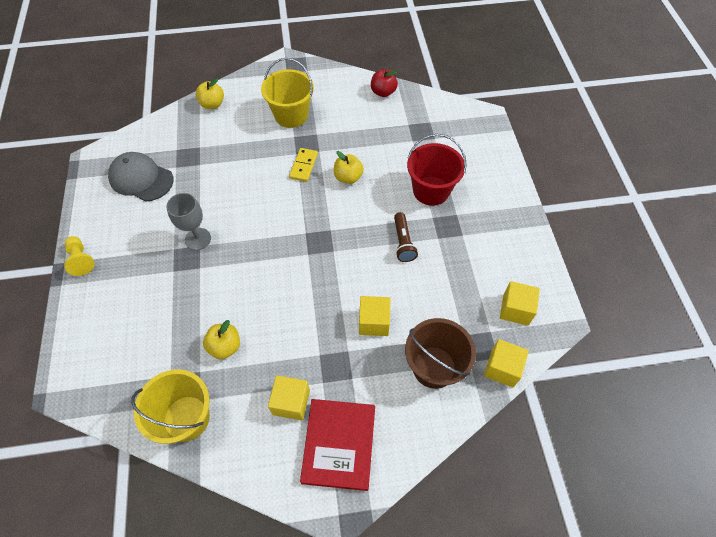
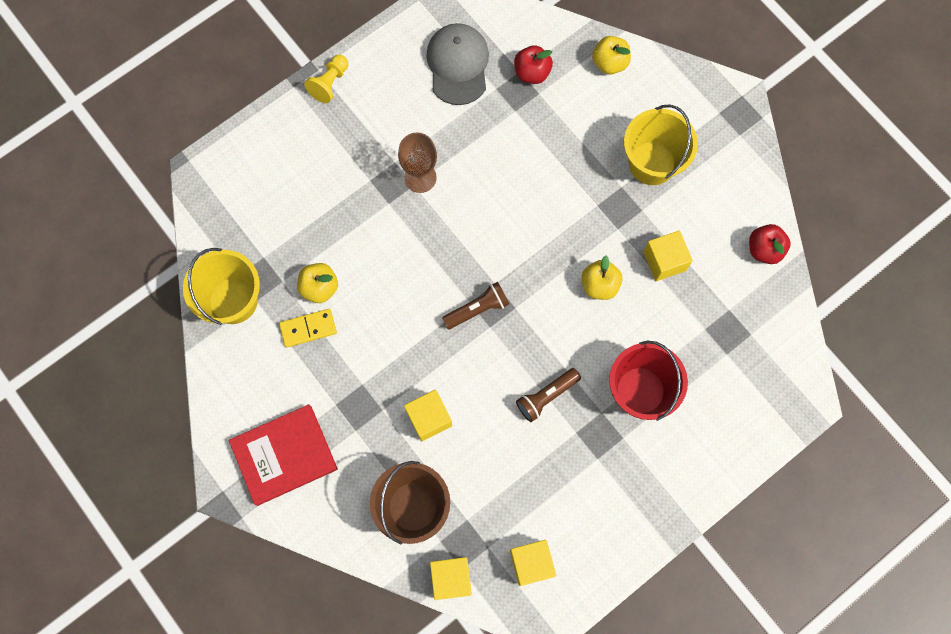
camera: 60 degrees right, 15 degrees up
(183, 143) = (532, 73): none -> red apple
(198, 239) = (420, 177): grey goblet -> brown goblet
(291, 402) = (299, 386): yellow cube -> yellow cube (664, 261)
(304, 166) = (584, 225): yellow domino -> yellow domino (308, 329)
(316, 252) = (477, 309): none -> brown flashlight

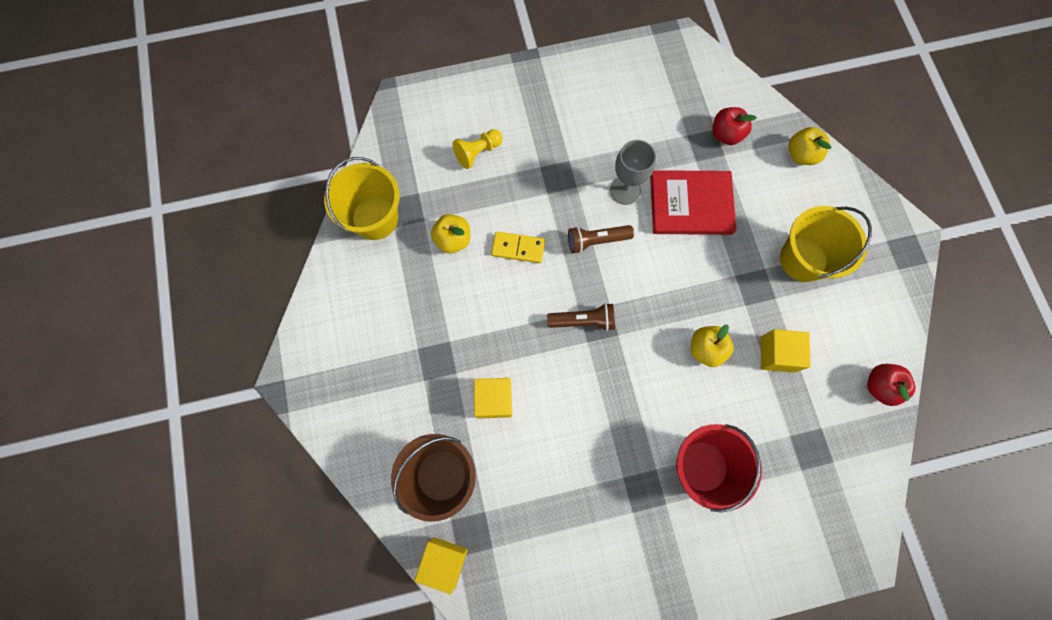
camera: 25 degrees right, 0 degrees up
(284, 455) = (351, 373): red book -> red book (690, 205)
(308, 329) = (426, 271): yellow domino -> yellow domino (518, 248)
(330, 83) = (544, 72): yellow pawn -> yellow pawn (478, 152)
(420, 177) = (585, 183): brown goblet -> none
(458, 65) = (662, 101): grey cap -> none
(461, 168) = (625, 190): none -> grey goblet
(531, 563) = (525, 584): yellow cube -> none
(546, 396) = (610, 430): brown flashlight -> brown flashlight (596, 241)

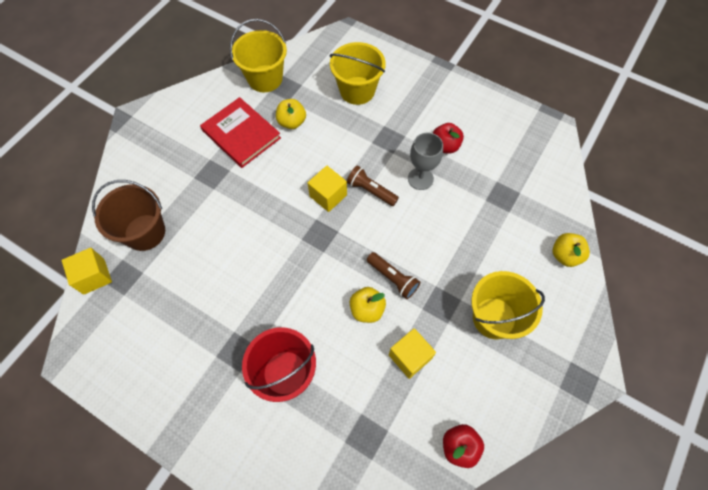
camera: 45 degrees right, 10 degrees down
(478, 152) = (357, 90): yellow pawn -> yellow bucket
(494, 400) = (216, 221): yellow cube -> yellow cube (328, 195)
(518, 248) = (321, 156): yellow domino -> none
(583, 321) = (312, 226): brown flashlight -> brown flashlight (393, 278)
(690, 205) = (453, 221): red book -> red book (241, 134)
(726, 134) = (523, 201): red apple -> red apple (445, 146)

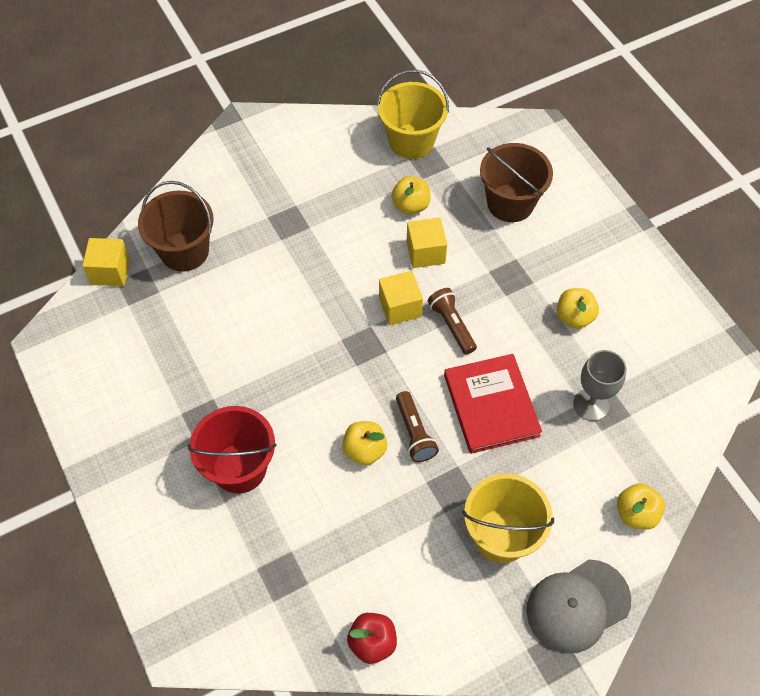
camera: 30 degrees right, 5 degrees down
(241, 134) = (346, 193): red book -> red book (491, 405)
(357, 90) = (510, 203): yellow bucket -> brown bucket
(410, 357) = (379, 524): yellow cube -> yellow cube (425, 252)
(420, 178) = (519, 340): grey goblet -> grey goblet (591, 404)
(445, 146) = (574, 317): red apple -> yellow apple
(571, 338) = (577, 606): none -> grey cap

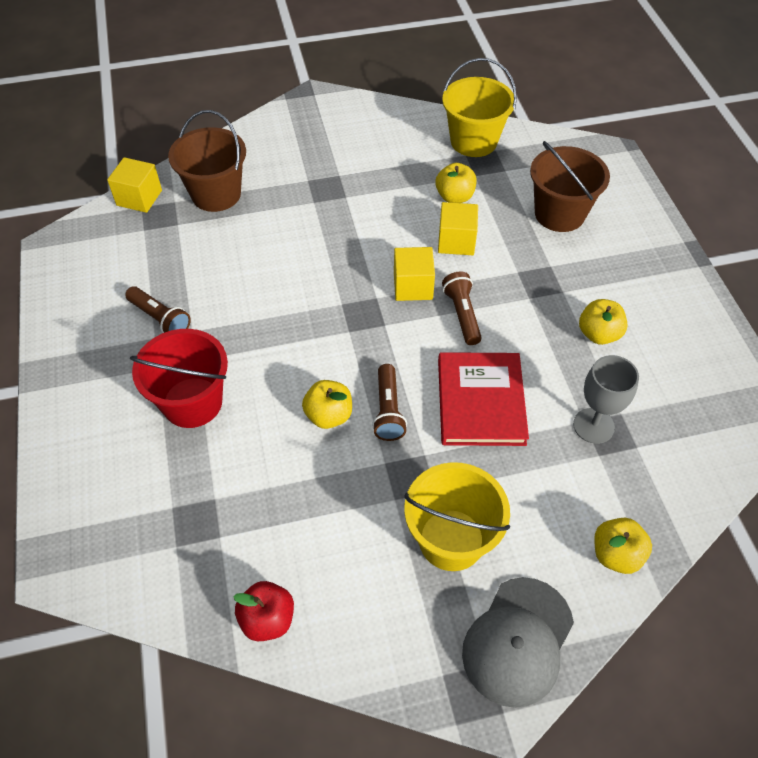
camera: 15 degrees right, 5 degrees down
(179, 393) = (160, 319): none -> brown flashlight
(577, 606) = (518, 641): grey cap -> grey cap turned 45 degrees counterclockwise

